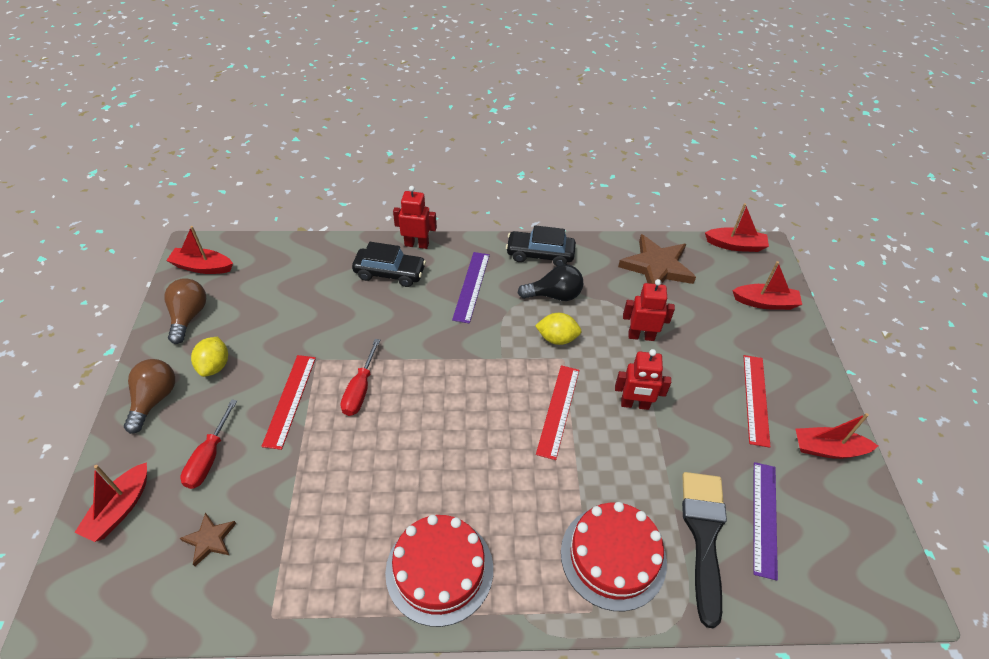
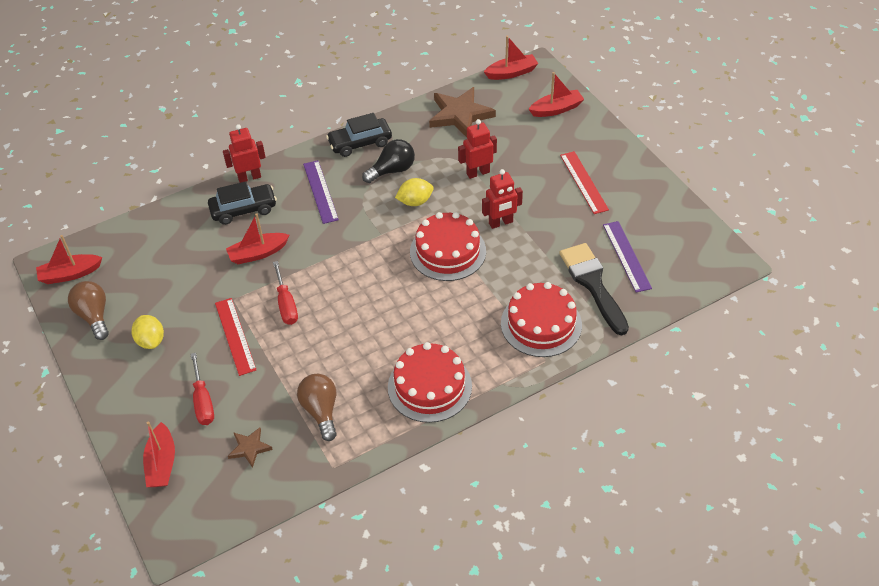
camera: 25 degrees left, 0 degrees up
(154, 400) = (121, 385): brown light bulb -> brown light bulb (321, 411)
(558, 410) = (448, 251): red ruler -> red cake
(828, 449) = (647, 194): red boat -> red boat (258, 253)

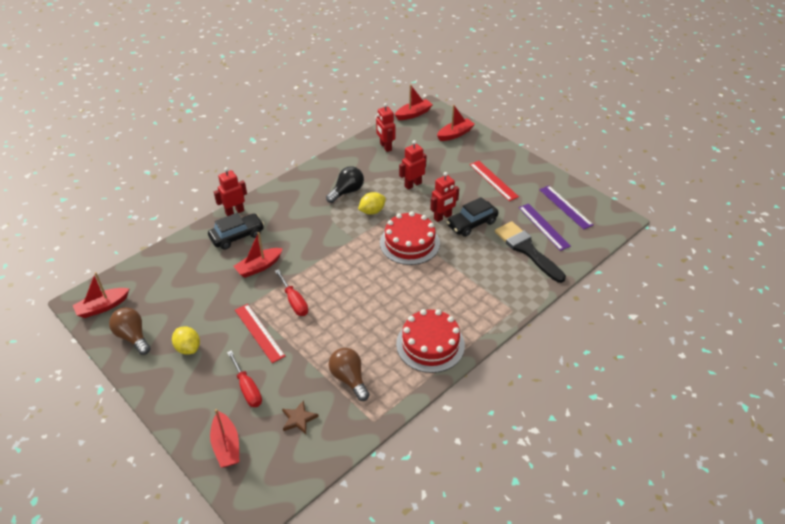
camera: 15 degrees left, 5 degrees down
(320, 191) = (295, 214): purple ruler -> purple ruler (565, 207)
(360, 143) = (315, 176): black car -> black car (472, 224)
(460, 115) = (385, 147): brown star -> red robot
(541, 324) = (499, 284): red cake -> none

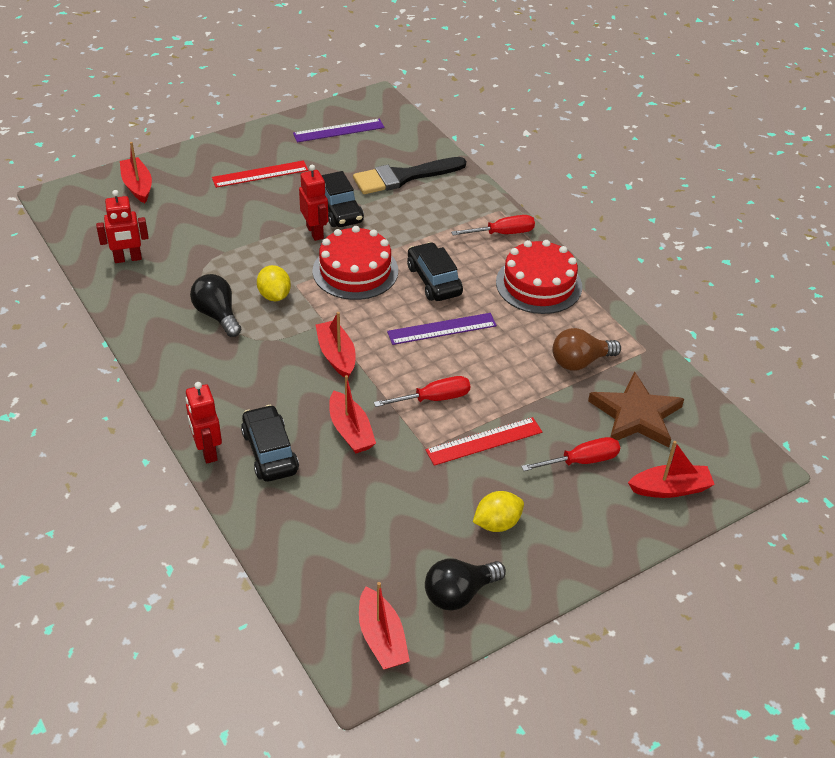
camera: 80 degrees left, 0 degrees up
(133, 337) = (459, 593): brown light bulb -> black light bulb
(299, 419) = (636, 415): brown star -> brown star, size x1.95
(413, 114) = (60, 216): red boat -> red boat (336, 355)
(413, 184) = (233, 247): red robot -> none
(413, 284) = (434, 280): none -> black car
(483, 315) = (502, 233): none -> red screwdriver
(544, 226) = (367, 155): purple ruler -> purple ruler (442, 329)

